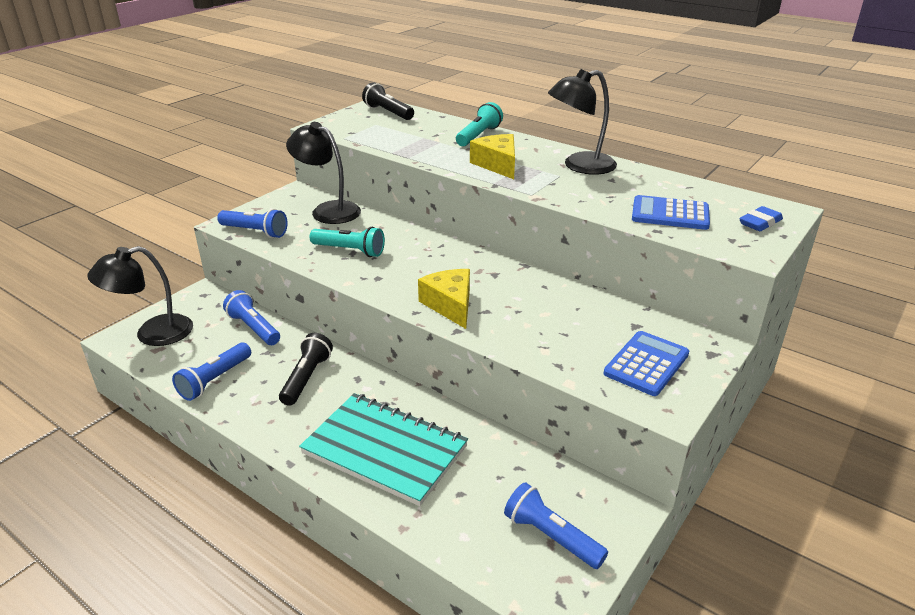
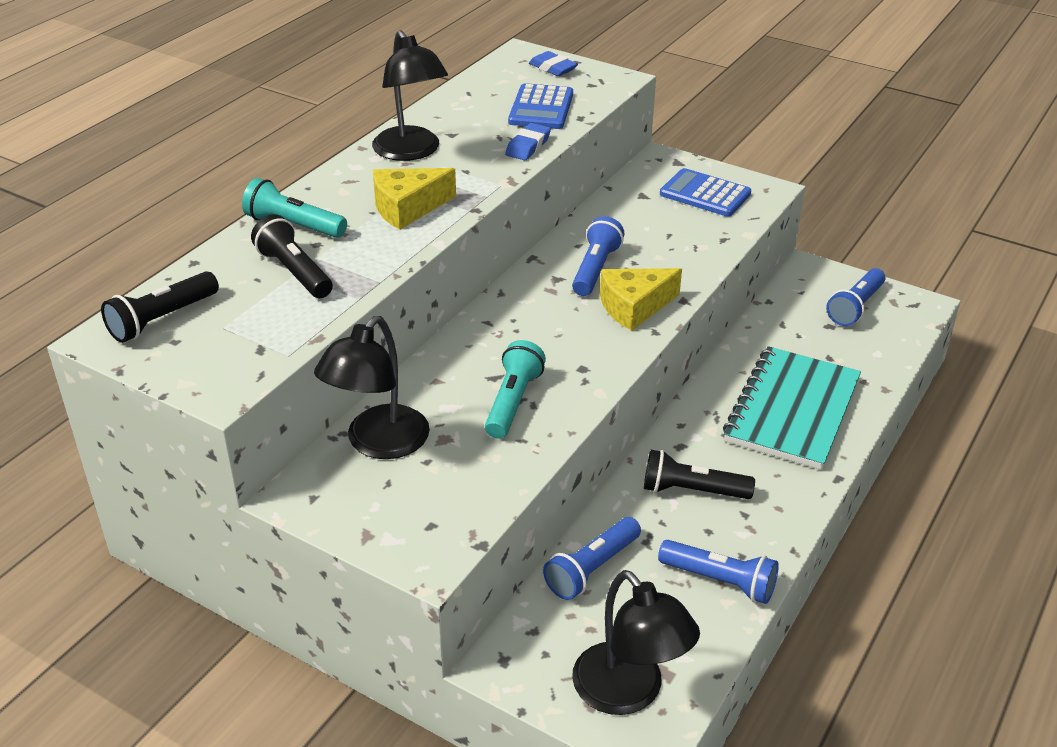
camera: 95 degrees left, 5 degrees up
(255, 232) = (460, 516): blue flashlight -> blue flashlight (595, 269)
(425, 137) = (294, 272): none -> black flashlight
(596, 206) = (528, 146): none -> blue eraser

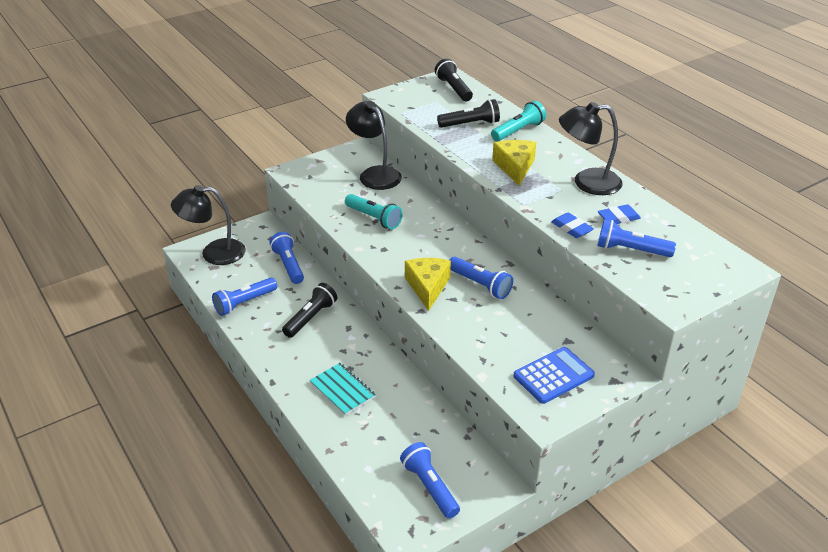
camera: 115 degrees right, 0 degrees up
(541, 108) = (630, 250): blue calculator -> blue flashlight
(552, 68) = (705, 276): blue eraser -> blue eraser (618, 218)
(792, 410) = (342, 390): turquoise notebook -> turquoise notebook, size x0.54

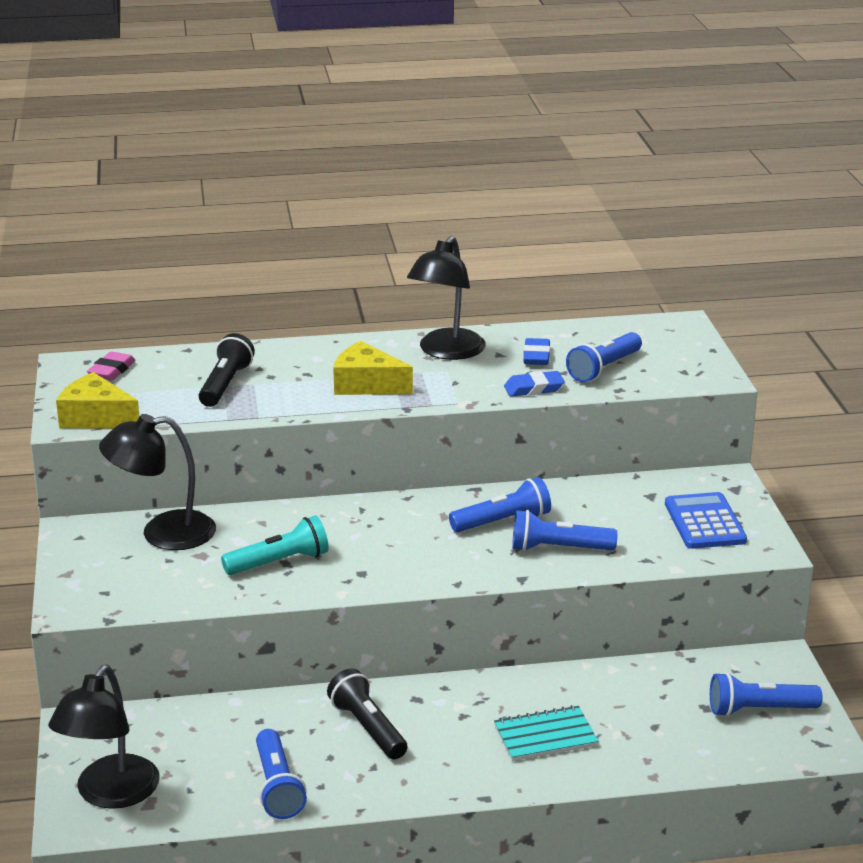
camera: 65 degrees left, 10 degrees down
(288, 265) = (219, 720): blue flashlight -> blue flashlight (558, 548)
(427, 287) = (476, 560): yellow cheese -> yellow cheese (96, 418)
(454, 89) = (111, 371): black flashlight -> pink eraser
(518, 131) = (280, 358): turquoise flashlight -> none

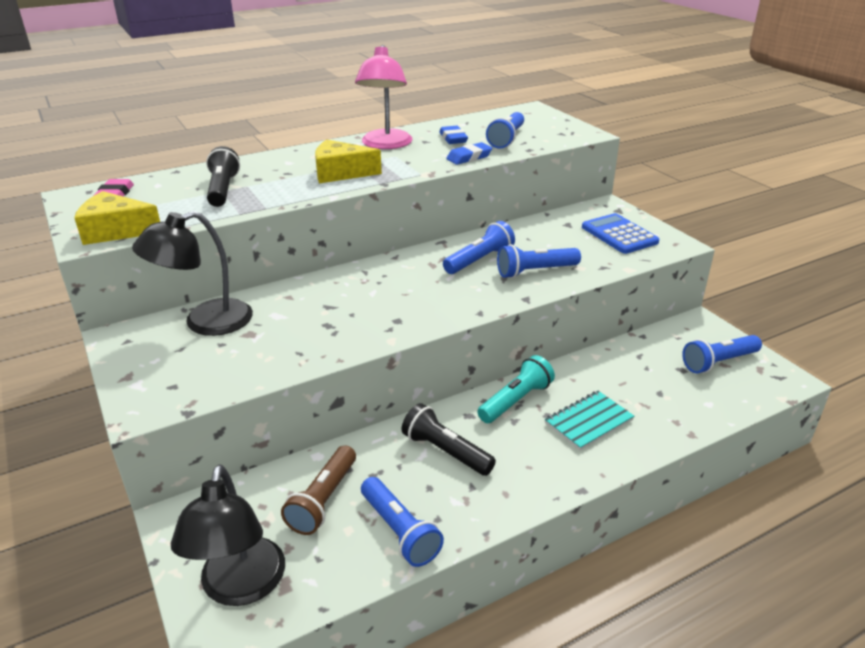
camera: 20 degrees left, 5 degrees up
(219, 742) = (323, 500): none -> brown flashlight
(279, 562) = (322, 326): turquoise flashlight -> turquoise flashlight (516, 401)
(446, 352) = (385, 145): black lamp -> pink lamp

